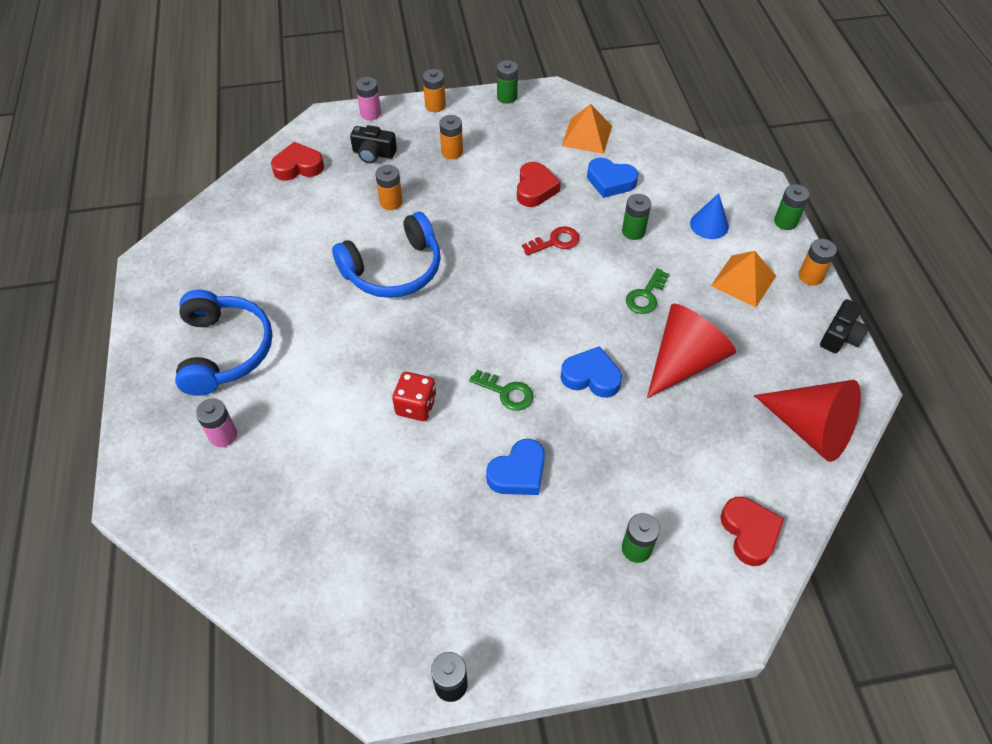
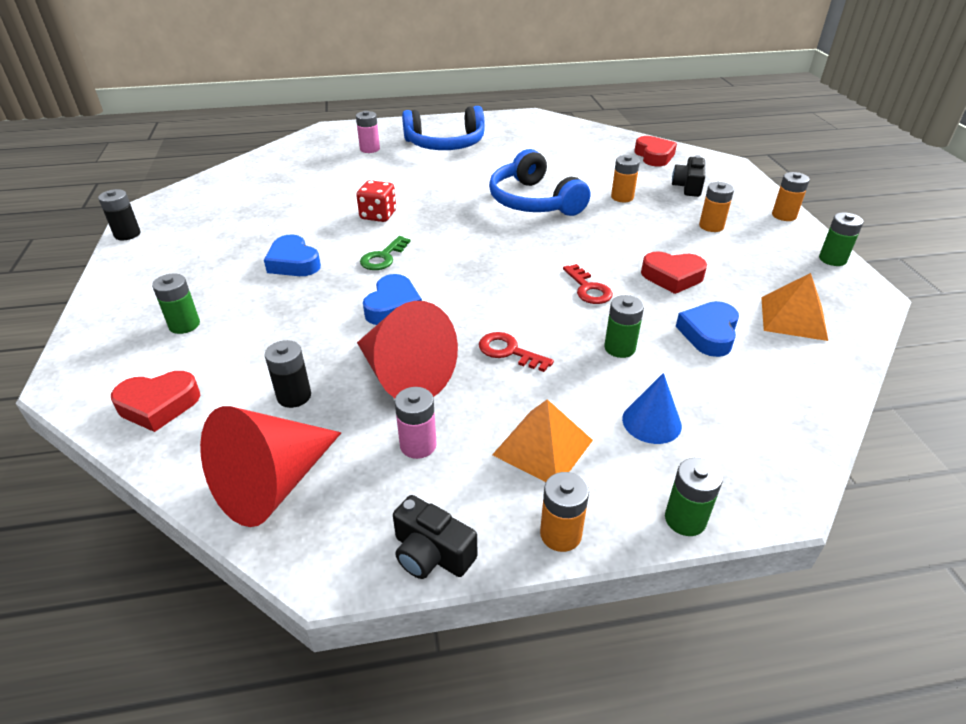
camera: 90 degrees right, 15 degrees down
(370, 114) = (748, 183): pink battery -> pink battery (418, 445)
(646, 296) = (509, 351): green key -> red key
(720, 433) = (294, 396): none -> black battery

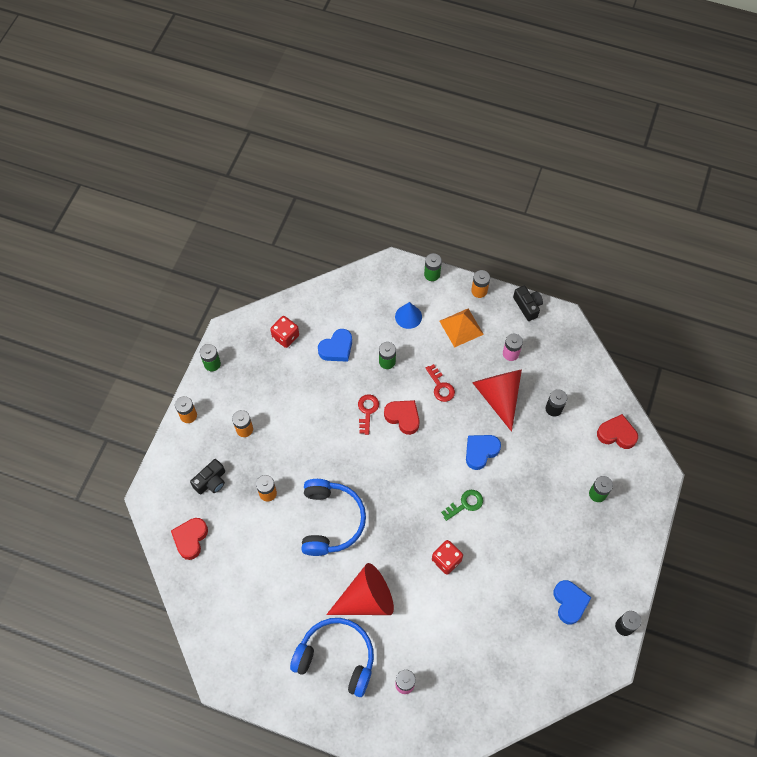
camera: 150 degrees left, 25 degrees up
(273, 484) = (575, 363): red cone -> red cone (366, 599)
(293, 263) = (522, 527): blue heart -> blue heart (569, 602)
(672, 277) = (314, 396): red heart -> red heart (403, 417)
(793, 318) = (285, 336): orange pyramid -> red dice

